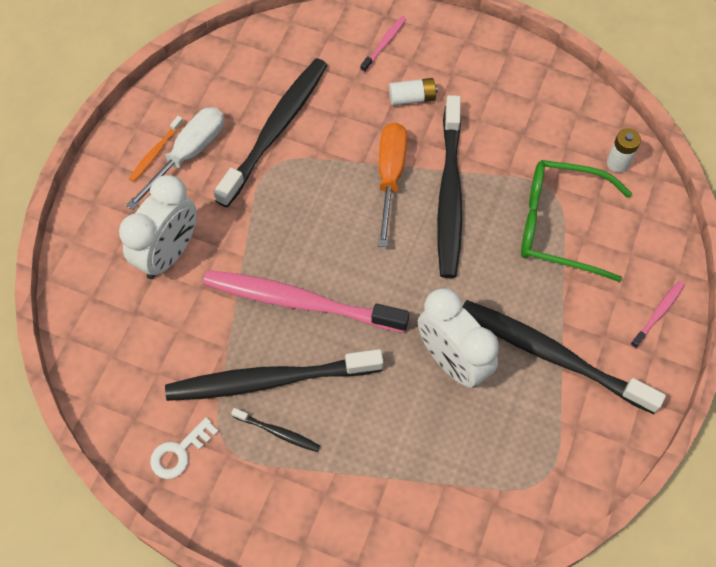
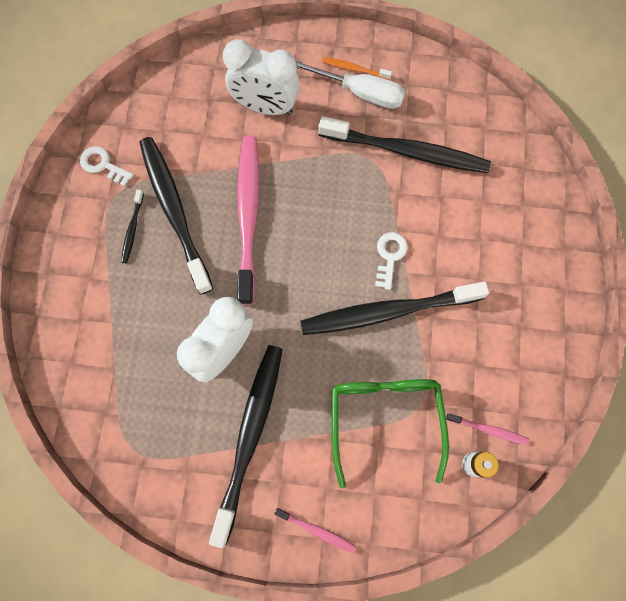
camera: 75 degrees right, 10 degrees up
(384, 43) = (532, 216): pink toothbrush -> pink toothbrush (488, 430)
(390, 177) = (389, 256): orange screwdriver -> white key
(412, 98) = (480, 255): white battery -> none

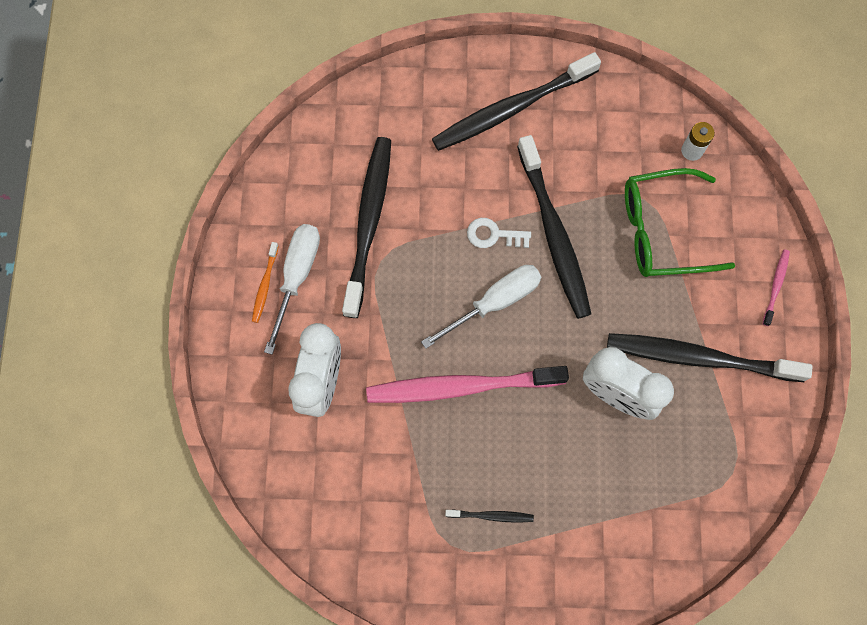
camera: 95 degrees left, 0 degrees up
(103, 165) = (413, 566): white key -> none
(174, 211) = (464, 470): black toothbrush -> black toothbrush (511, 108)
(323, 251) = (494, 302): none -> white screwdriver
(488, 430) = (658, 138): pink toothbrush -> none

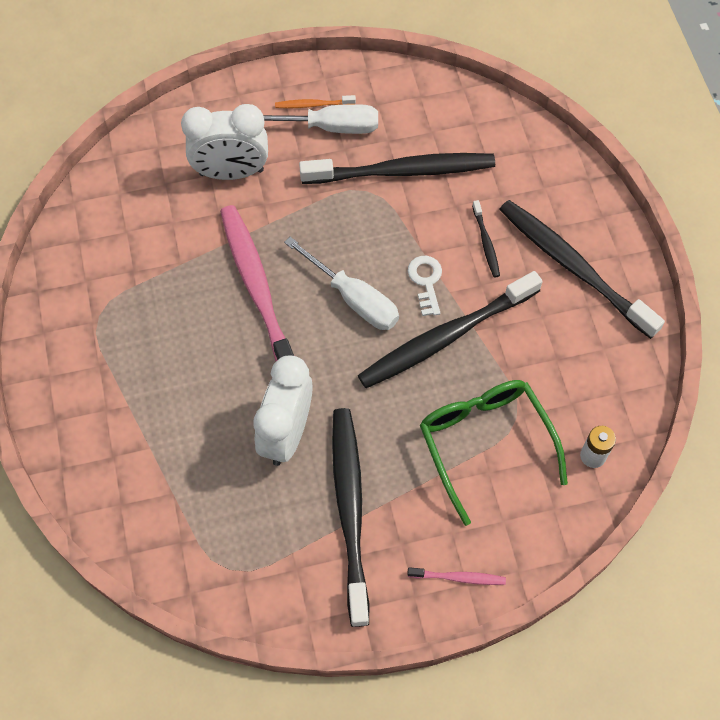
camera: 75 degrees right, 10 degrees down
(491, 516) = (134, 344): black toothbrush -> black toothbrush (486, 243)

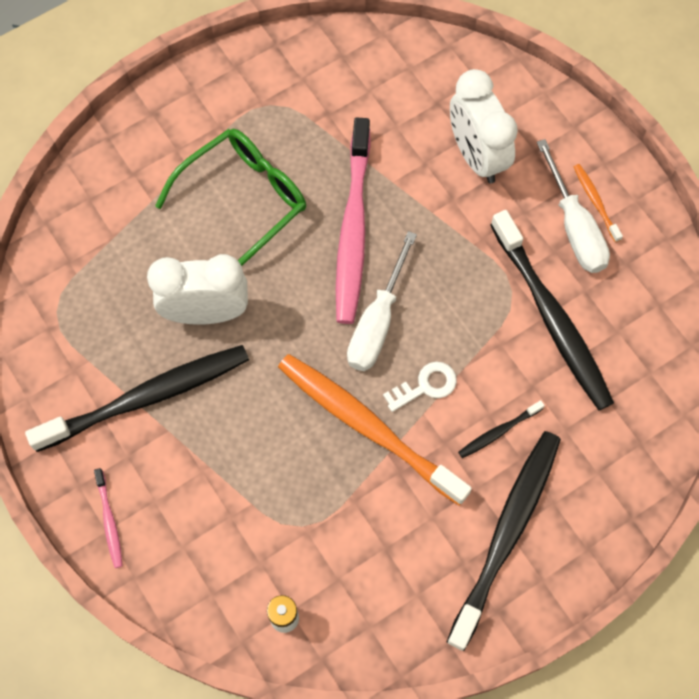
camera: 70 degrees right, 5 degrees up
(257, 288) = (353, 229): pink toothbrush -> pink toothbrush turned 135 degrees clockwise
(445, 337) = (367, 426): black toothbrush -> orange toothbrush
(485, 443) = (261, 503): green glasses -> green glasses (244, 200)

